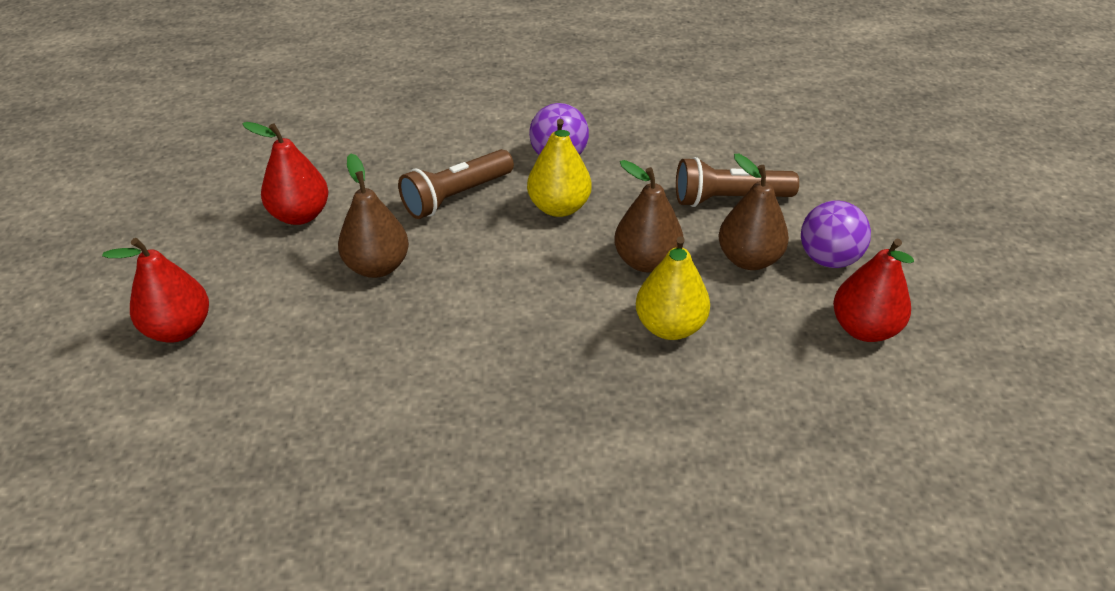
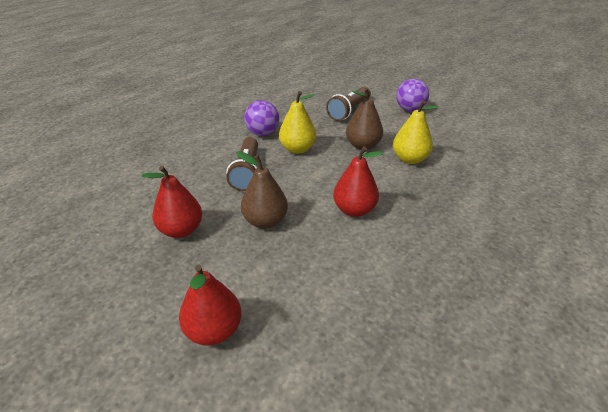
camera: 50 degrees left, 5 degrees down
(749, 259) = (390, 124): brown pear -> none
(864, 328) = (455, 121): red pear -> red pear (354, 210)

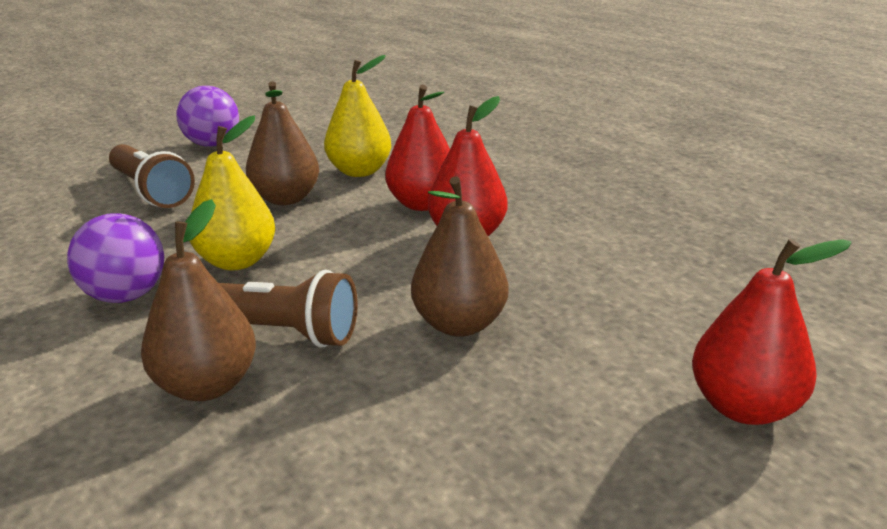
camera: 75 degrees left, 10 degrees down
(181, 230) = (443, 444): red pear -> red pear (422, 204)
(210, 167) = (207, 385): none -> brown pear

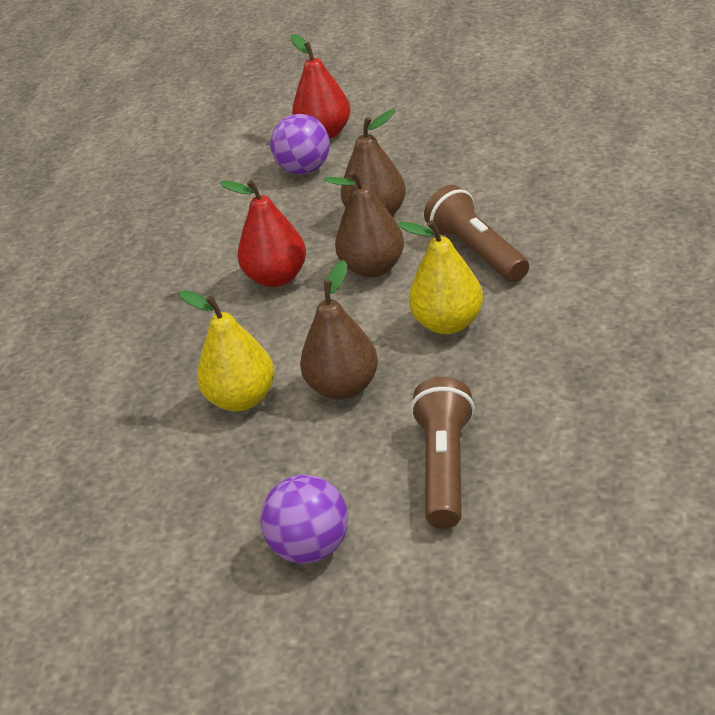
camera: 130 degrees left, 10 degrees up
(126, 296) = (546, 322): purple ball -> purple ball (304, 169)
(207, 385) = (539, 233): brown pear -> brown pear (373, 268)
(422, 204) = (257, 325): red pear -> none

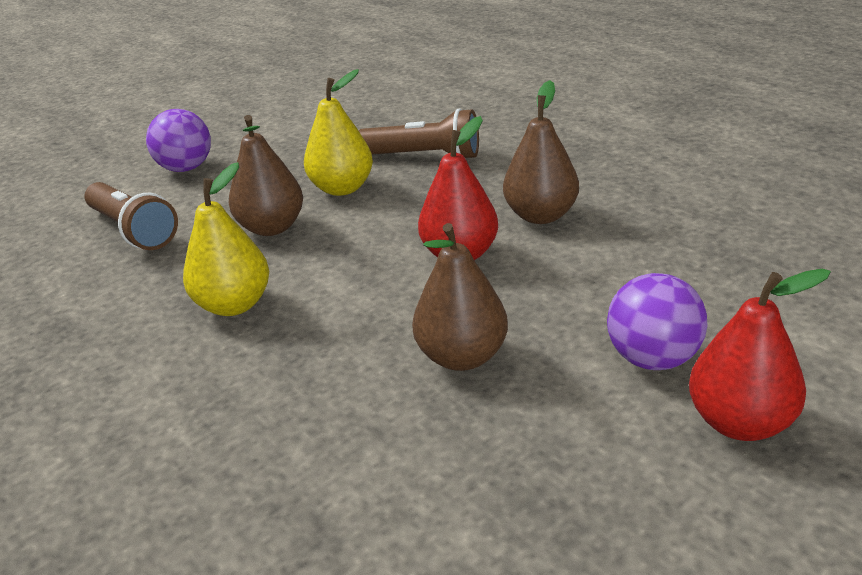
camera: 130 degrees right, 5 degrees down
(373, 268) = (378, 308): brown pear -> brown pear (541, 215)
(477, 252) = (282, 380): brown flashlight -> brown flashlight (424, 156)

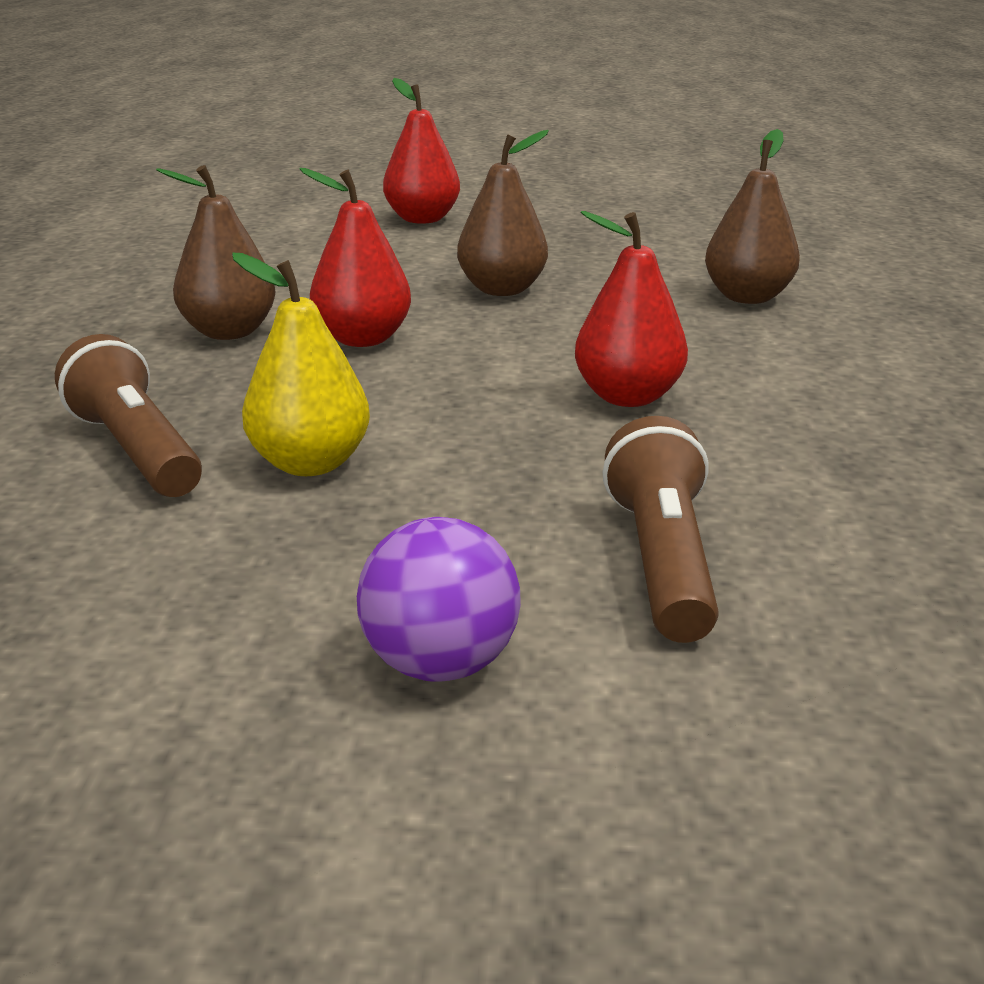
camera: 140 degrees left, 5 degrees down
(234, 305) = (628, 396): yellow pear -> red pear
(272, 227) = (475, 457): brown pear -> brown pear (747, 297)
(653, 358) = (397, 246): purple ball -> none

